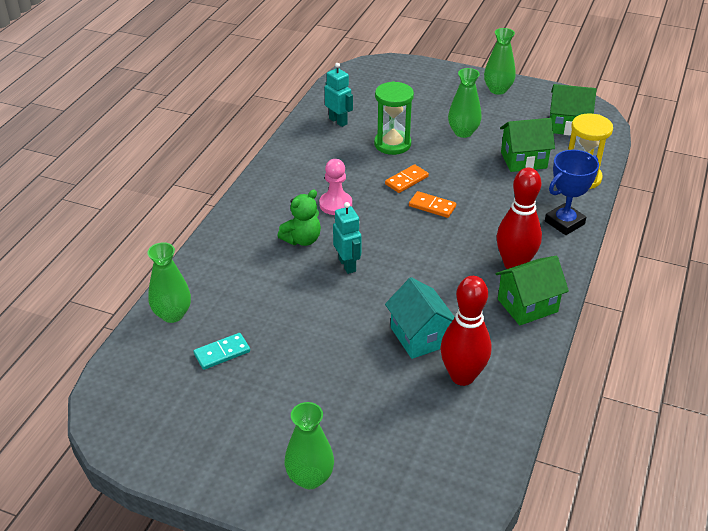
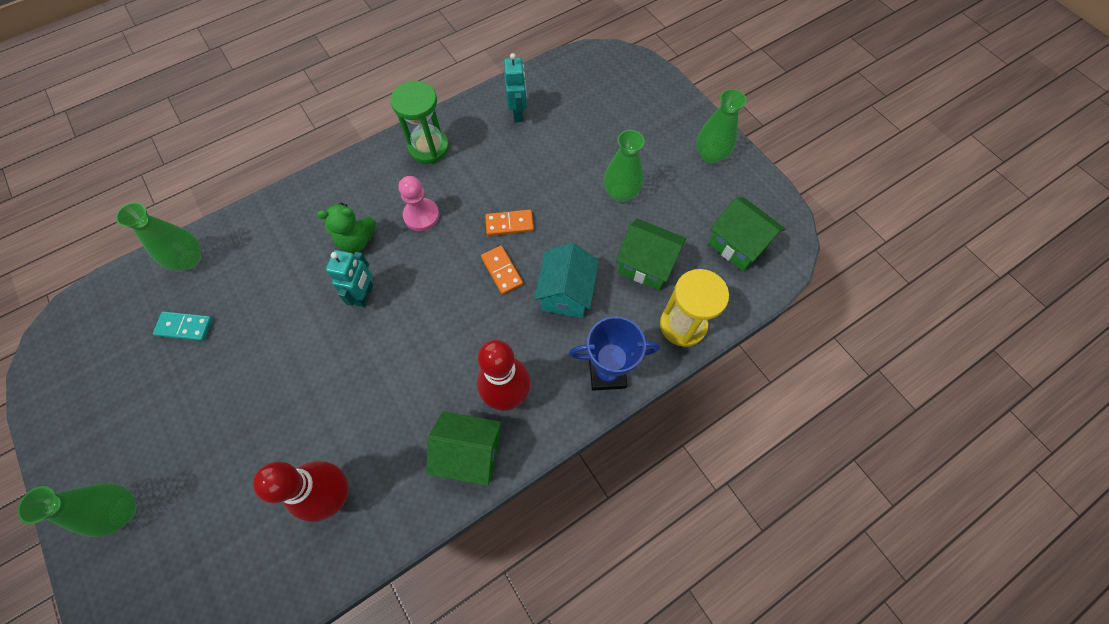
camera: 35 degrees right, 25 degrees up
(392, 144) = (539, 170): green hourglass -> green hourglass (429, 147)
(419, 336) = (344, 421): turquoise house -> turquoise house (566, 293)

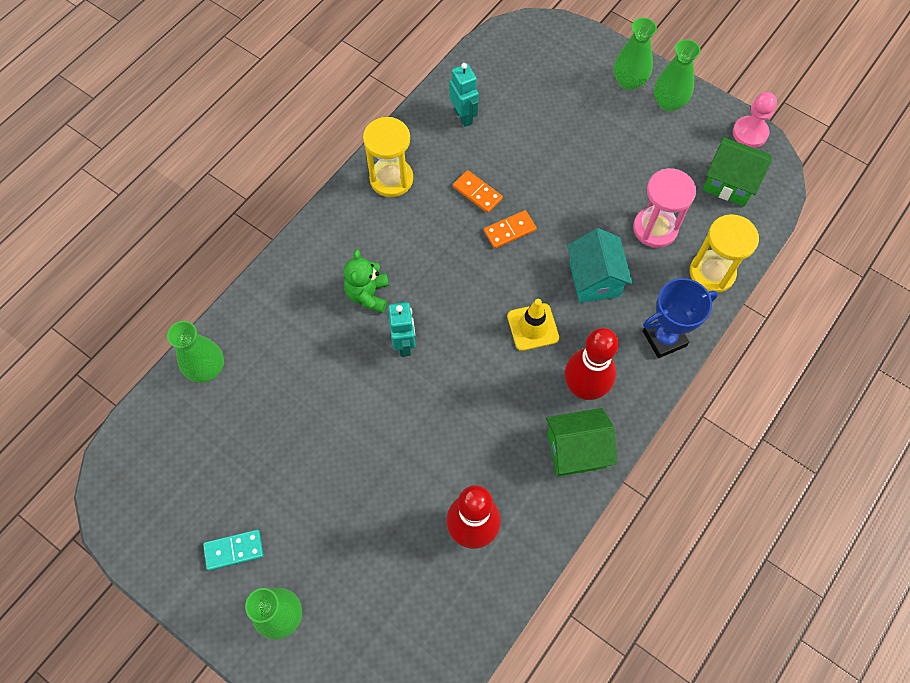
camera: 20 degrees left, 0 degrees up
(185, 327) = (242, 434): turquoise domino -> turquoise domino (234, 550)
(357, 240) = (368, 295): green teddy bear -> green teddy bear turned 120 degrees clockwise
(421, 215) = (420, 250): pink pawn -> pink pawn (750, 133)
(429, 147) = (391, 179): green hourglass -> yellow hourglass
(487, 319) = (533, 327): none -> yellow traffic cone
(502, 271) = (524, 278): orange domino -> orange domino (477, 193)
(621, 193) = (601, 167): green vase -> green vase (629, 82)
(646, 265) = (655, 228): green house -> pink hourglass

